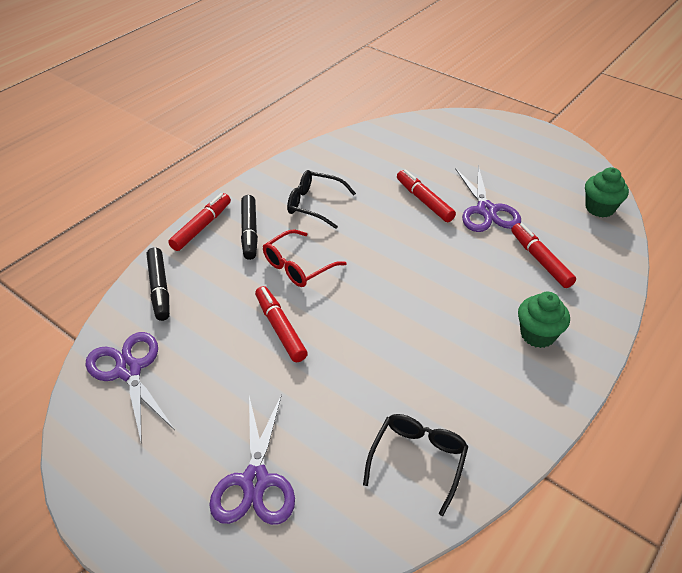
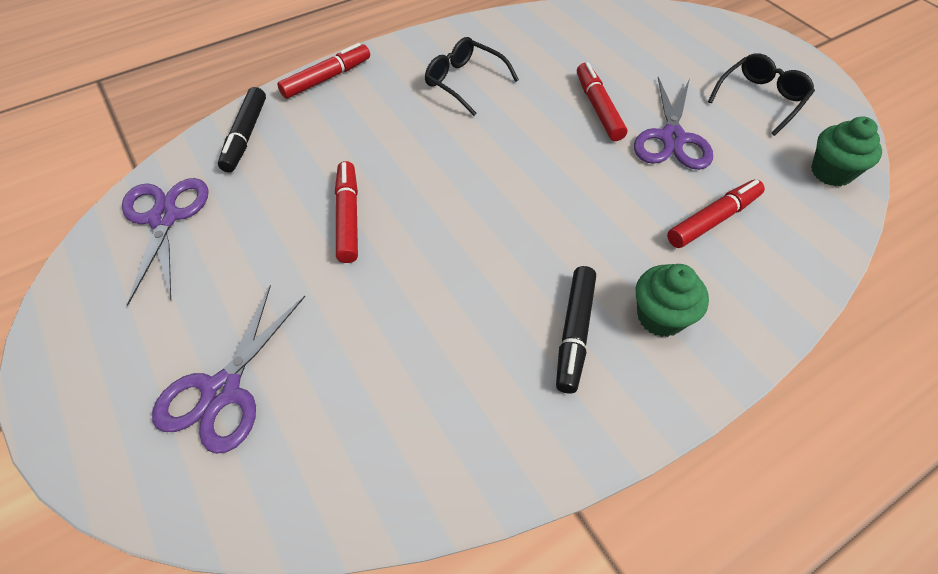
camera: 20 degrees right, 10 degrees up
(249, 232) = (374, 96): black marker -> black marker (574, 333)
(297, 266) = (406, 150): red glasses -> none
(418, 460) = (422, 431): black glasses -> black glasses (760, 99)
(540, 260) = (713, 220): red marker -> red marker turned 60 degrees clockwise

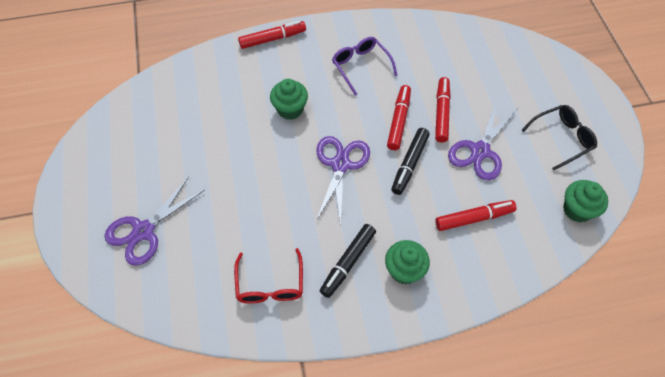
camera: 20 degrees right, 5 degrees up
(164, 218) = (145, 114): purple scissors -> purple scissors (340, 165)
(245, 136) = (208, 69): black marker -> black marker (409, 164)
(348, 217) = (248, 145): red marker -> red marker (399, 121)
(390, 155) = (290, 109): none -> green cupcake
(464, 82) = (360, 66): black glasses -> purple glasses
(471, 406) = (270, 285): none -> red glasses

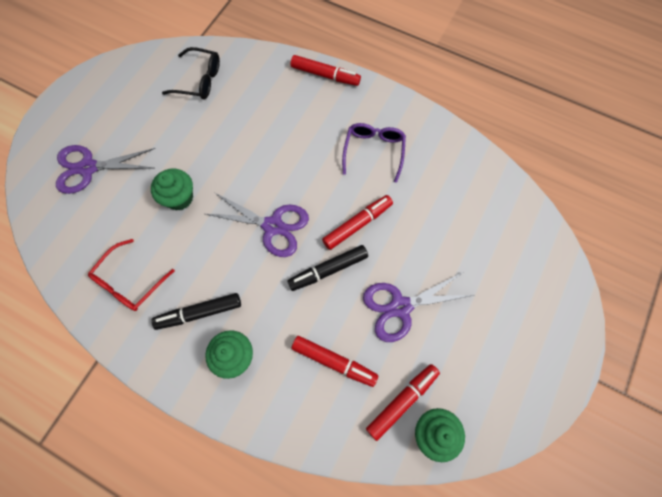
camera: 40 degrees right, 10 degrees up
(290, 109) = (280, 148): green cupcake -> green cupcake (179, 198)
(340, 165) = (273, 226): purple scissors -> purple scissors turned 60 degrees clockwise
(442, 113) = (402, 246): red marker -> red marker (402, 401)
(562, 139) = (489, 356): black glasses -> black glasses (199, 80)

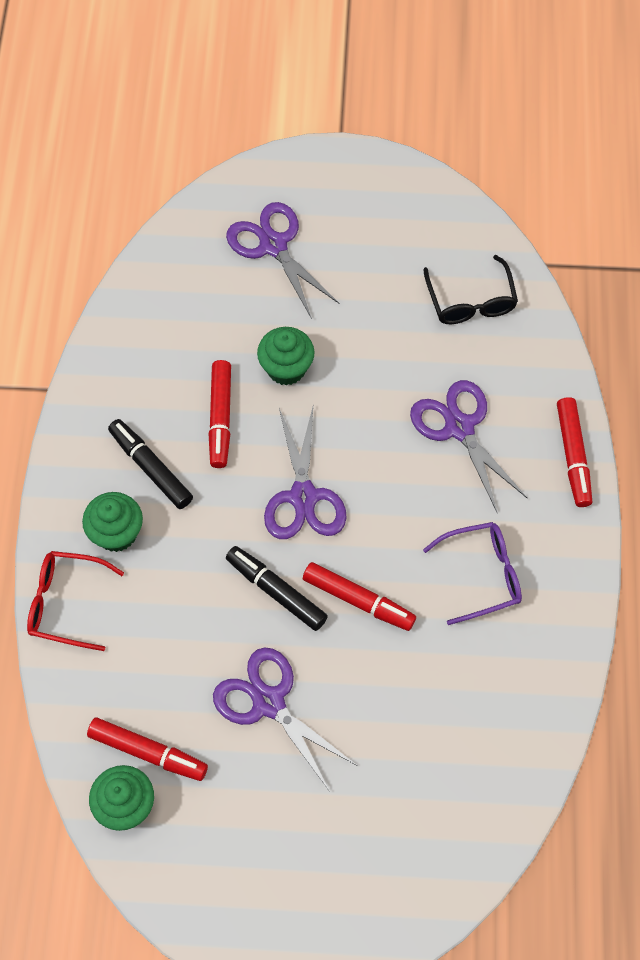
camera: 65 degrees right, 5 degrees down
(129, 282) = (152, 372): red glasses -> red glasses (66, 603)
(276, 122) = (459, 427): none -> purple scissors
(334, 362) = (161, 650): red marker -> red marker (220, 418)

